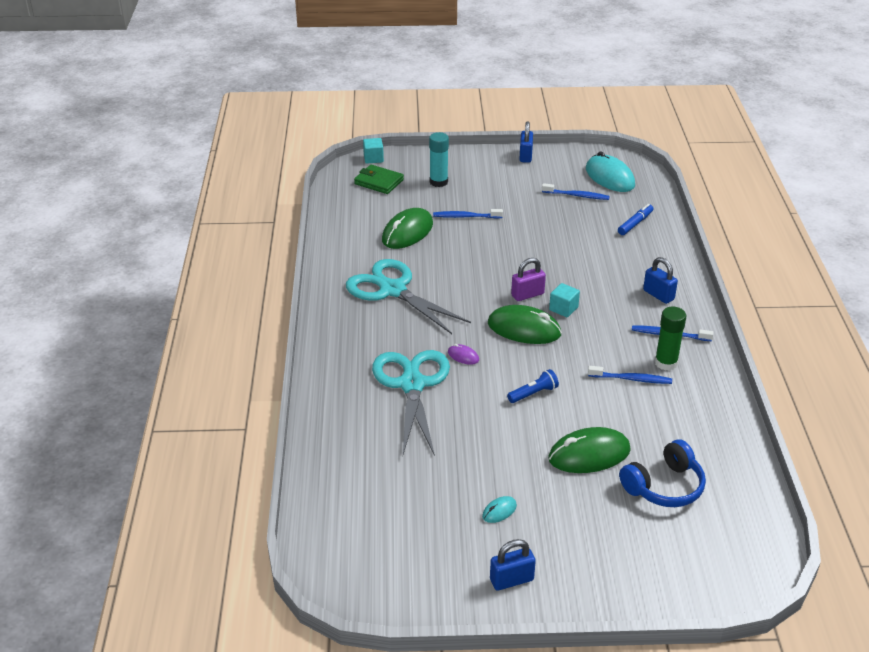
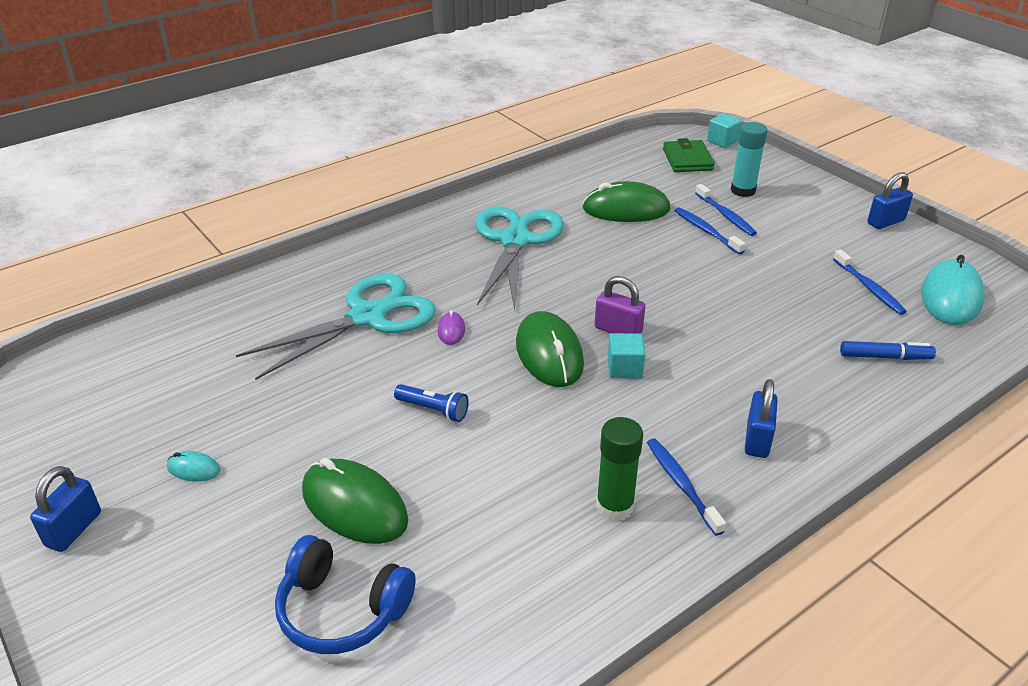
camera: 55 degrees right, 0 degrees up
(511, 580) = (73, 529): blue padlock -> blue padlock turned 75 degrees clockwise
(631, 379) = (545, 485): blue toothbrush -> blue toothbrush (725, 215)

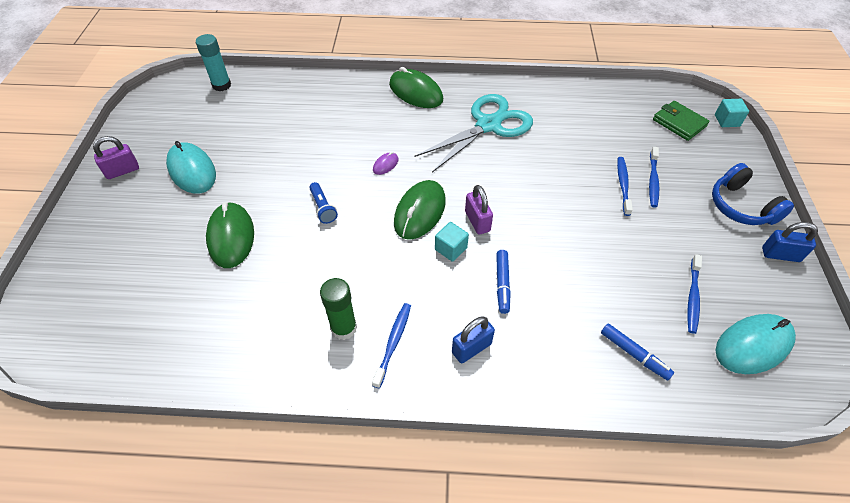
camera: 40 degrees right, 15 degrees up
(73, 529) = (122, 171): blue padlock -> purple padlock
(193, 469) = (192, 171): turquoise mouse -> turquoise mouse, size x2.20
(342, 610) = (169, 287): blue headphones -> blue headphones (741, 206)
(367, 317) = (354, 131): turquoise scissors -> none
(626, 209) = (586, 139): green mouse -> green mouse (416, 92)
(687, 160) = (679, 123): green wallet -> green wallet turned 75 degrees counterclockwise
(712, 369) = (502, 284): none -> blue marker
(743, 190) = (691, 168): turquoise glue stick -> turquoise glue stick (221, 85)

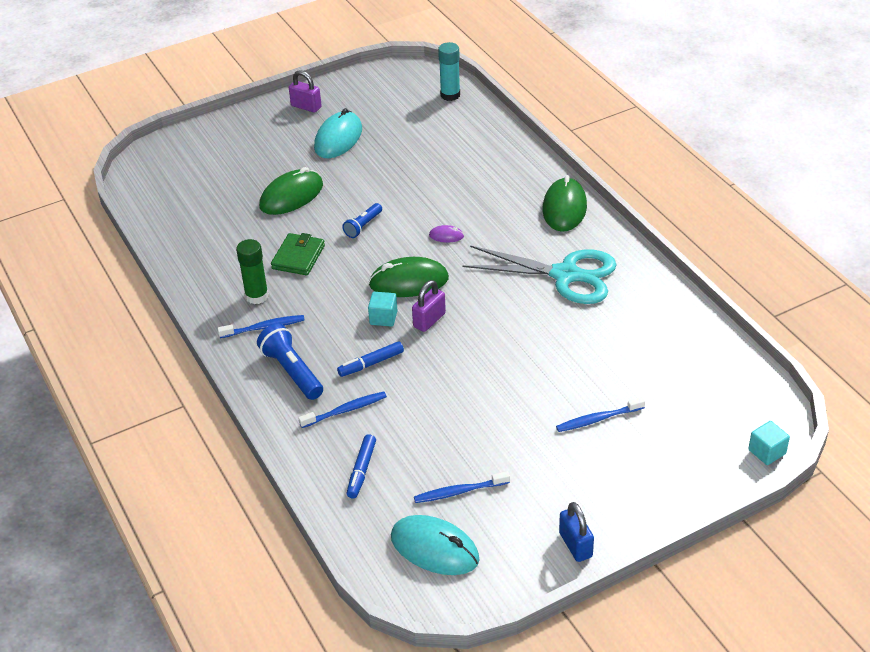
camera: 60 degrees right, 10 degrees down
(471, 348) = (292, 372): blue padlock -> blue flashlight
(623, 185) = (570, 399): blue toothbrush -> blue toothbrush (345, 410)
(679, 123) = (719, 413): green wallet -> green wallet (298, 257)
(741, 206) = (623, 498): blue headphones -> none

